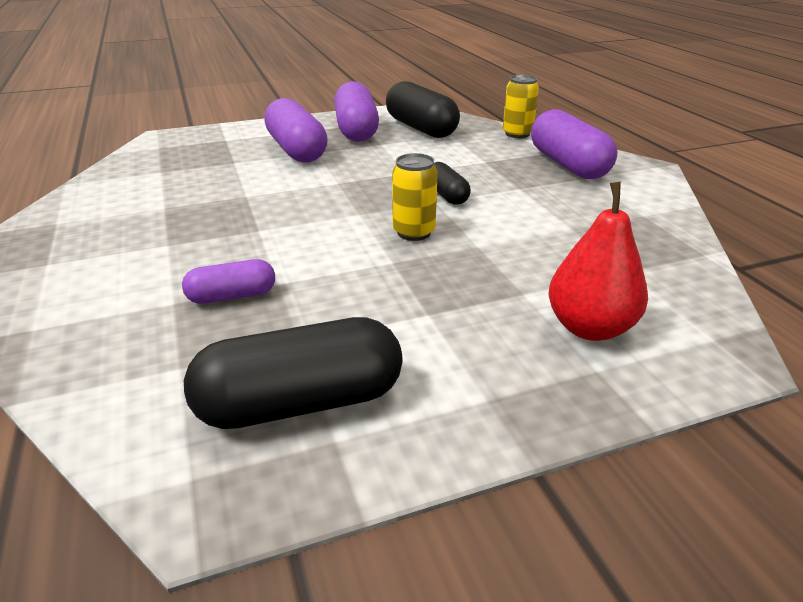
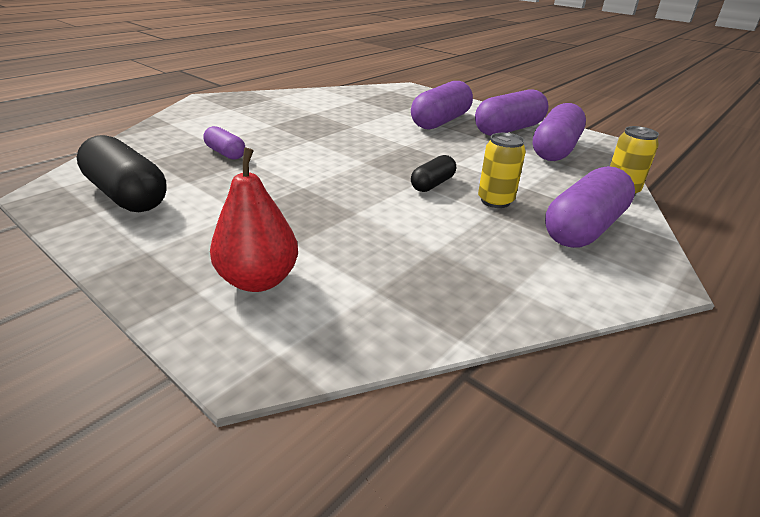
camera: 60 degrees right, 0 degrees up
(414, 232) = (353, 185): yellow can -> yellow can (495, 201)
(421, 128) = (555, 149): black capsule -> purple capsule

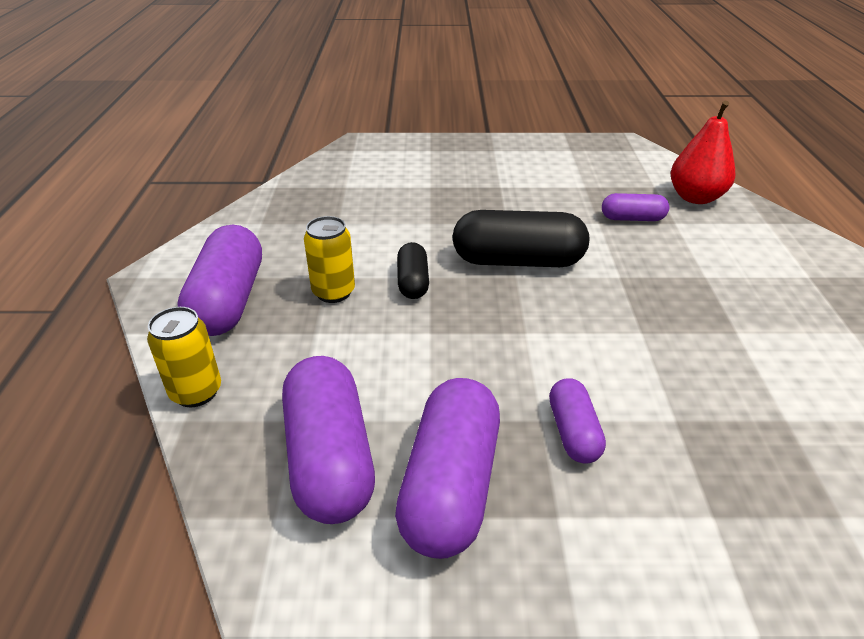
camera: 140 degrees right, 5 degrees up
(127, 195) = (585, 162): black capsule -> black capsule (518, 261)
(258, 280) = (412, 164): red pear -> red pear (695, 197)
(441, 121) = (573, 432): purple capsule -> purple capsule, size x0.54

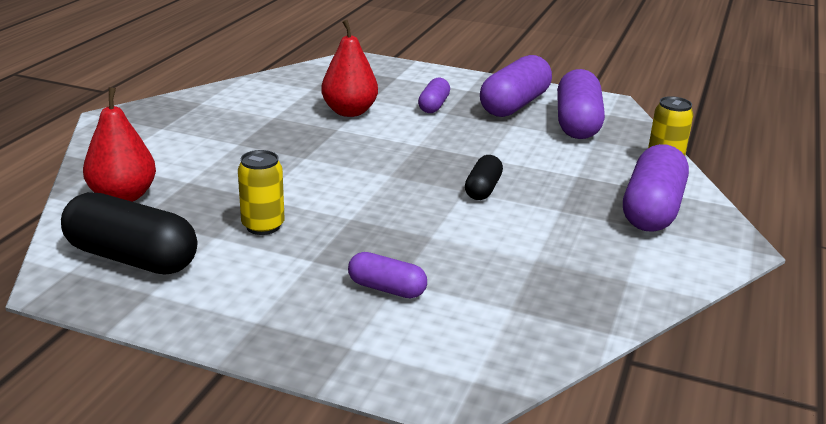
camera: 160 degrees left, 10 degrees down
(333, 292) = (556, 196): yellow can -> yellow can (263, 226)
(518, 261) = (377, 184): black capsule -> black capsule (131, 258)
(632, 218) = (222, 193): purple capsule -> purple capsule (386, 289)
(667, 373) = (349, 112): none -> red pear

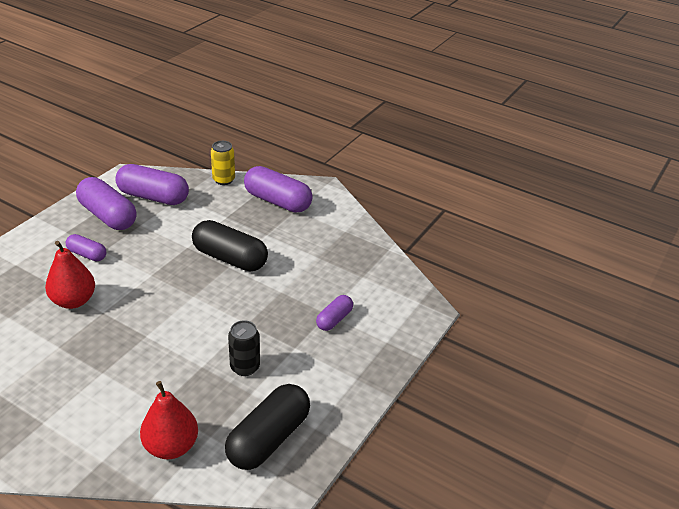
camera: 80 degrees left, 10 degrees up
(263, 226) = (245, 367): yellow can -> black can
(483, 189) = (230, 258): black capsule -> black capsule, size x1.85

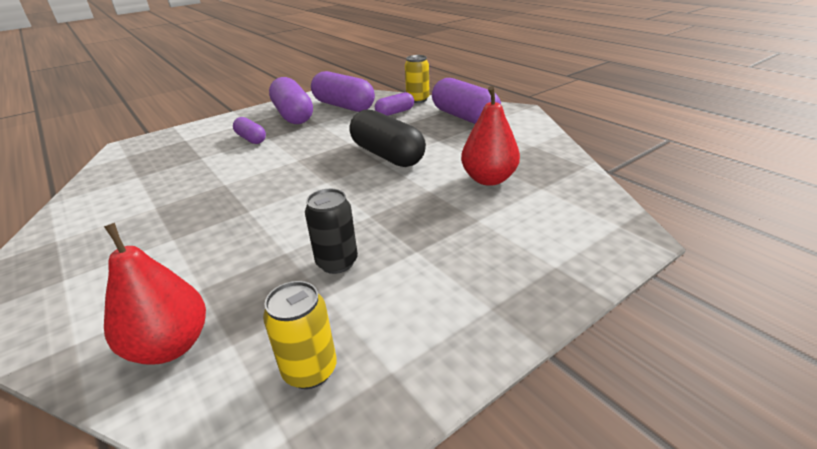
camera: 25 degrees right, 5 degrees down
(73, 301) = (206, 171): red pear -> red pear (488, 179)
(269, 439) = (310, 370): black capsule -> yellow can
(334, 319) = (485, 227): purple capsule -> purple capsule (395, 112)

